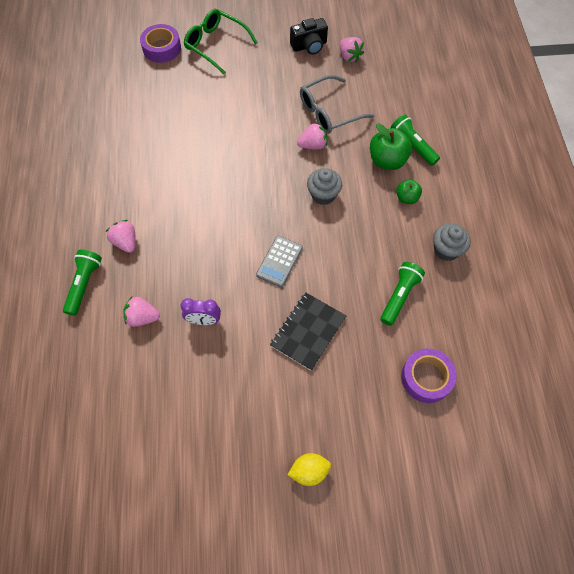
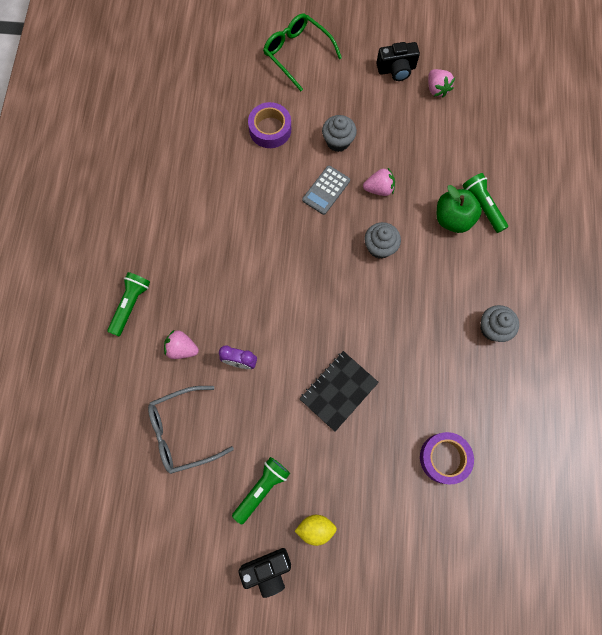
camera: 10 degrees right, 10 degrees up
(126, 242) = (176, 266): pink strawberry -> none
(162, 48) = (240, 49): purple tape -> purple tape (270, 129)
(266, 111) = (338, 141): none -> grey cupcake
(266, 524) = (267, 570): none -> black camera
(279, 261) = (323, 312): grey calculator -> grey calculator (326, 190)
(329, 112) = (403, 152): grey glasses -> grey glasses (183, 431)
(399, 296) = (435, 370): green flashlight -> green flashlight (261, 488)
(406, 198) = (464, 264): green apple -> none

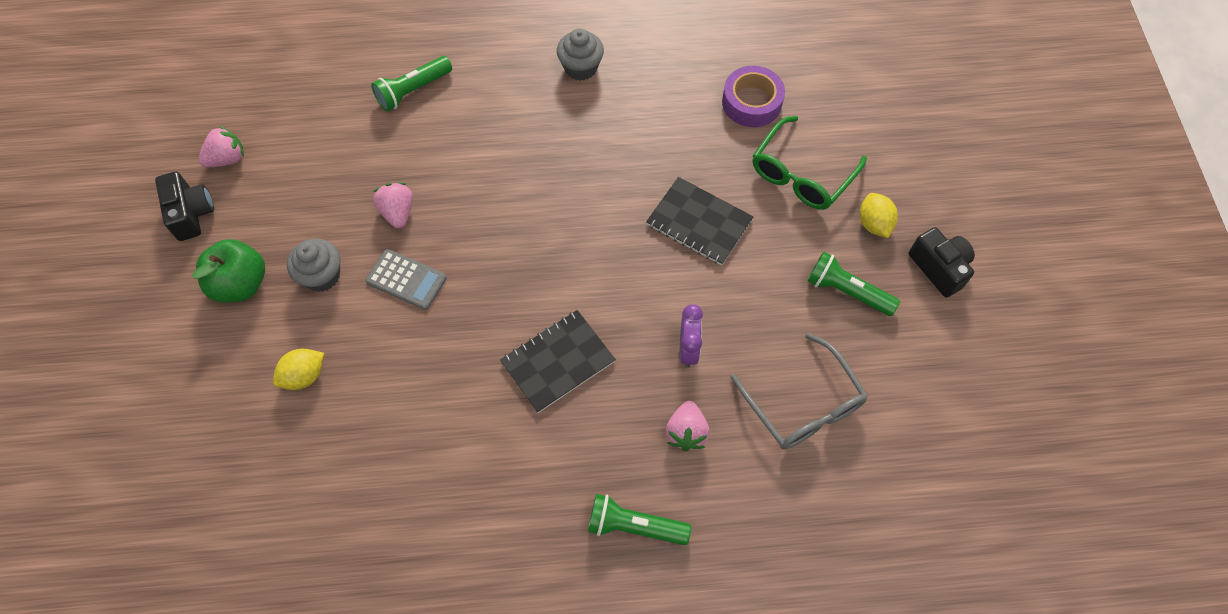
camera: 100 degrees left, 10 degrees down
(248, 276) = (558, 362): none -> black notebook
(270, 129) = (304, 376): purple tape -> yellow lemon
(297, 53) = (157, 359): green glasses -> green glasses (801, 174)
(379, 247) = (488, 200): grey cupcake -> none
(453, 219) = (435, 121): green apple -> green apple (241, 284)

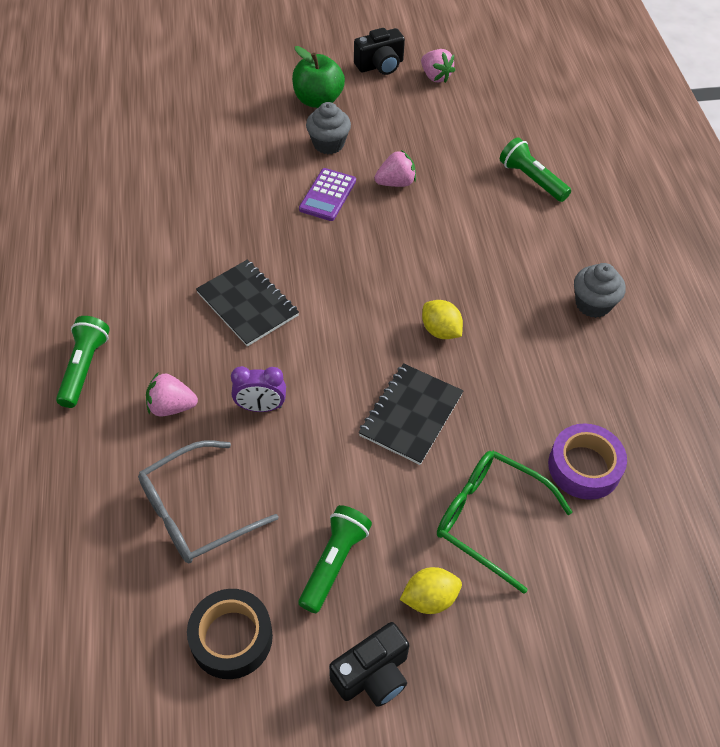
camera: 85 degrees right, 10 degrees down
(304, 376) = (237, 145): yellow lemon -> yellow lemon (440, 331)
(406, 280) = (327, 195): grey calculator -> purple calculator
(919, 371) = (231, 638): none -> black tape

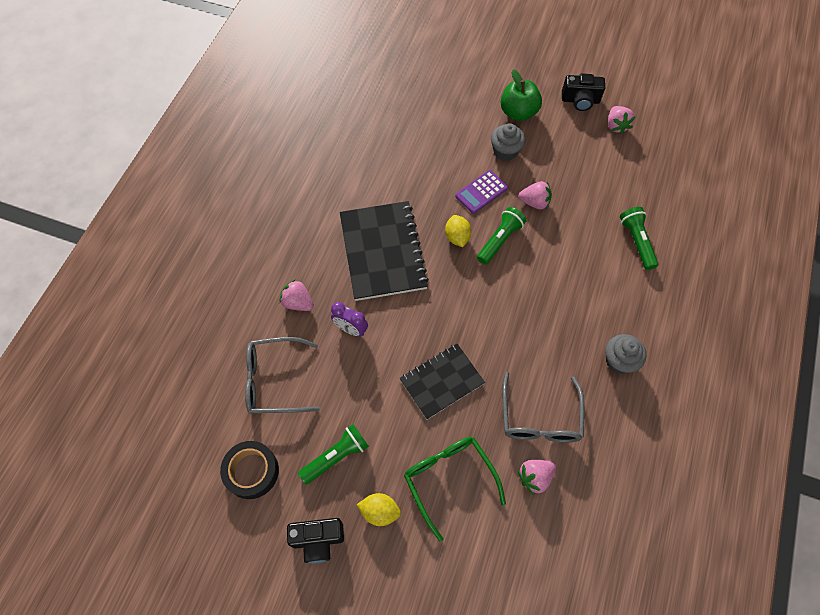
camera: 30 degrees right, 10 degrees up
(84, 368) = (261, 251): green flashlight -> green flashlight (500, 240)
(247, 304) = (382, 252): black notebook -> black notebook, size x1.58
(440, 331) = (498, 330): yellow lemon -> yellow lemon (457, 237)
(548, 401) = (540, 417): none -> grey glasses
(584, 467) = (534, 477): purple tape -> pink strawberry

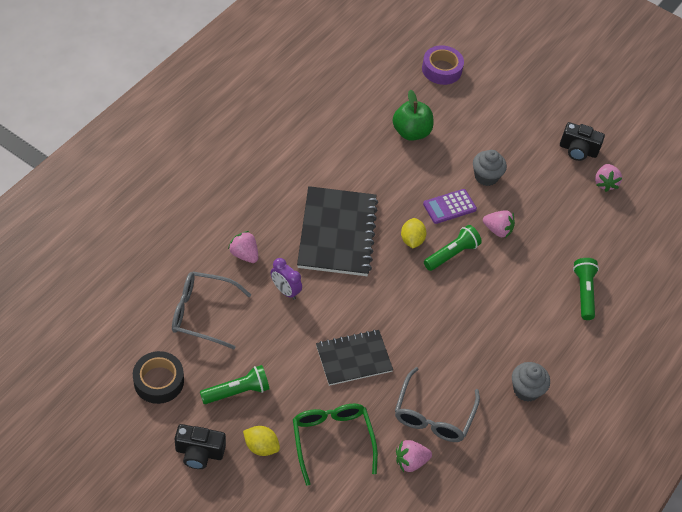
camera: 10 degrees right, 10 degrees down
(428, 57) = (441, 69): none -> purple tape
(518, 112) = (512, 145): green apple -> green apple (411, 132)

